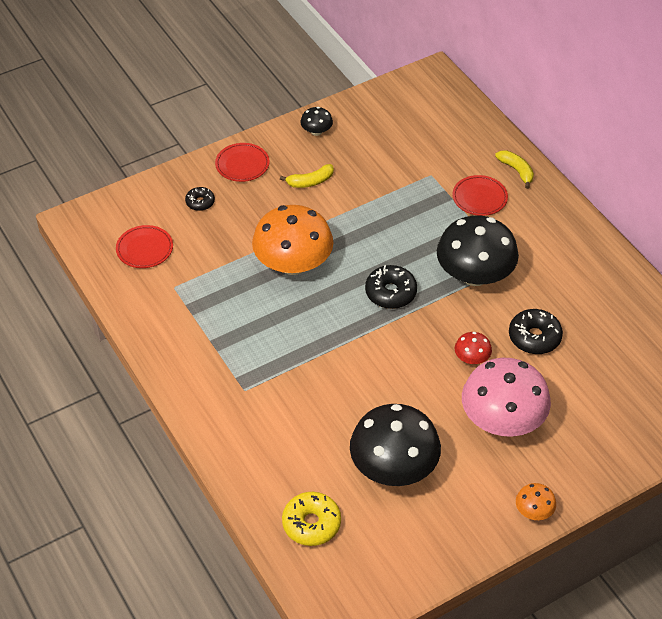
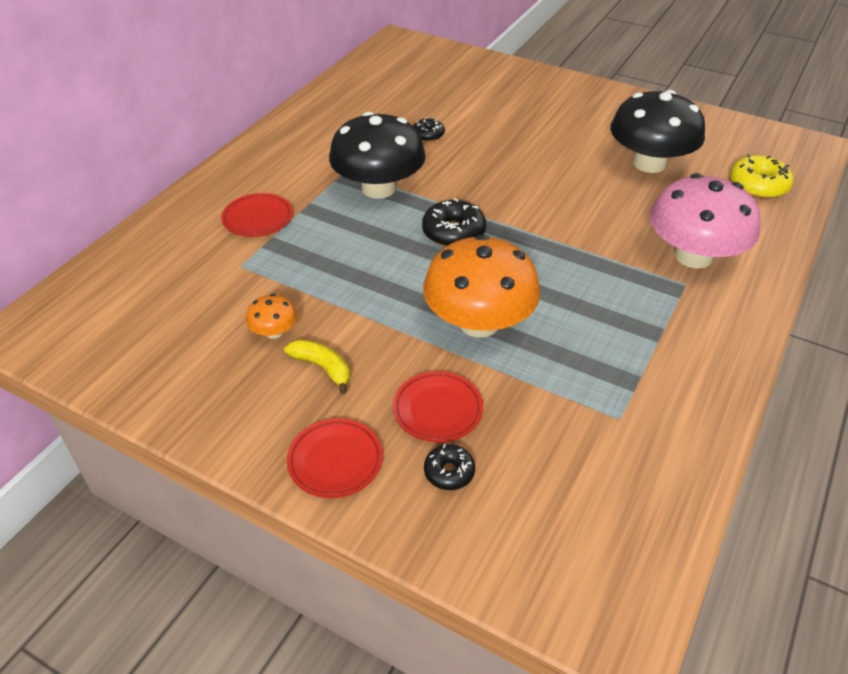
camera: 120 degrees left, 5 degrees down
(144, 249) = (590, 490): red plate -> red plate (437, 409)
(316, 131) = (210, 406): black mushroom -> none
(472, 358) = (487, 159): red mushroom -> none
(502, 420) = (536, 126): pink mushroom -> pink mushroom (693, 256)
(516, 171) = (194, 206): yellow banana -> none
(534, 337) = (428, 135): black donut -> black donut, size x0.60
(534, 511) = (603, 92): orange mushroom -> orange mushroom (274, 332)

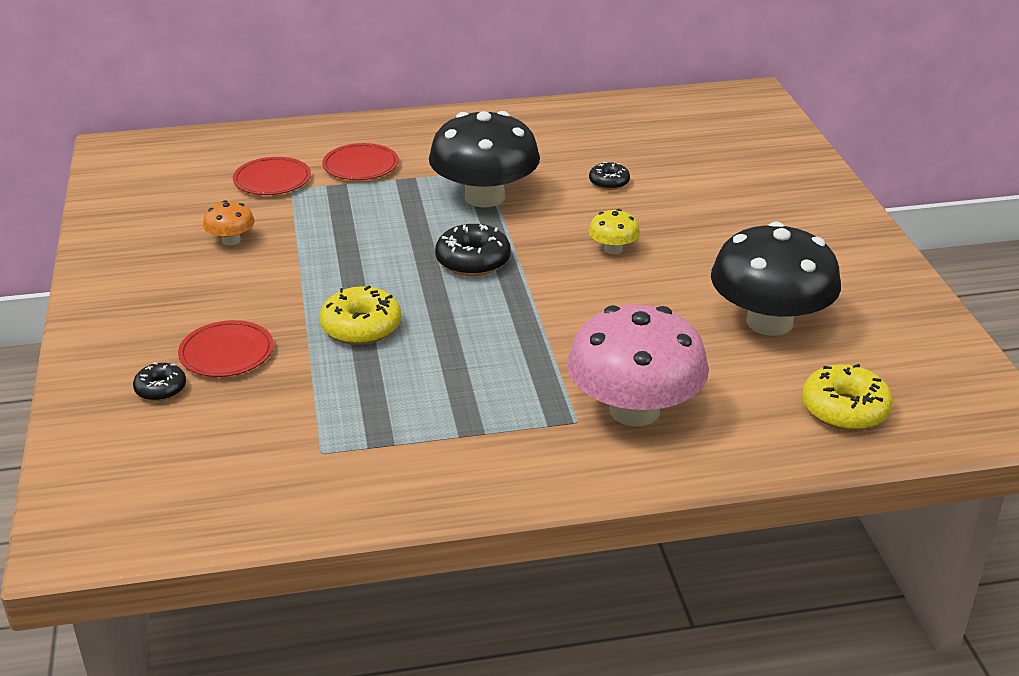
camera: 50 degrees right, 10 degrees down
(323, 367) = (215, 280): yellow banana -> none
(335, 460) = (120, 332): red plate -> red plate (272, 180)
(479, 322) = (361, 327): orange mushroom -> yellow donut
(508, 173) = (613, 249): none -> yellow mushroom

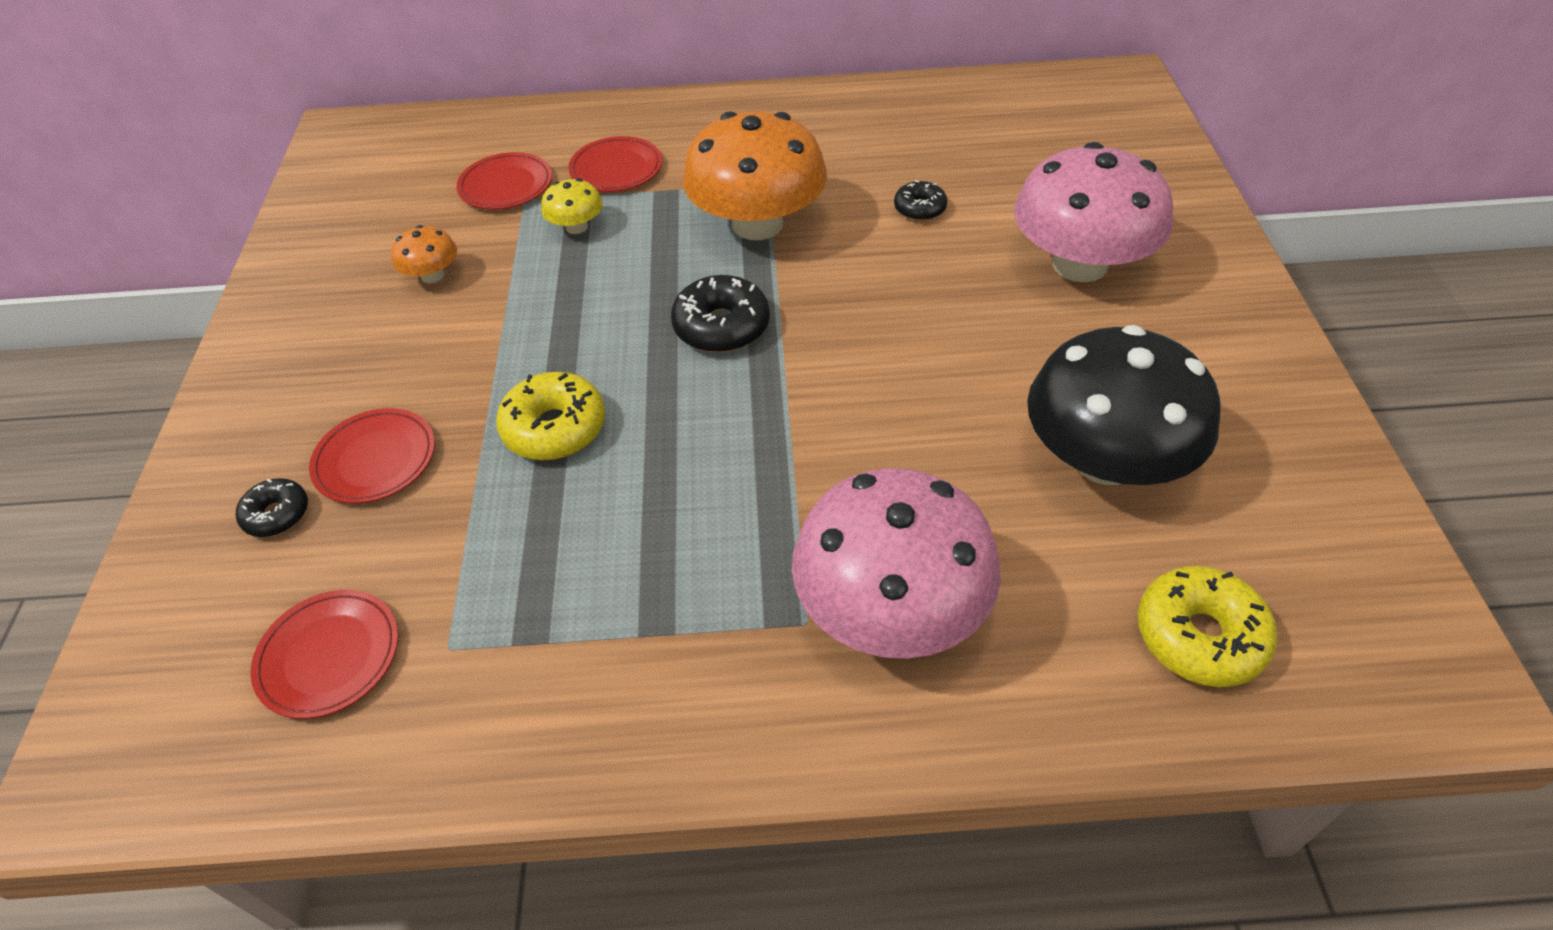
camera: 10 degrees right, 15 degrees up
(233, 463) = (329, 656): none -> red plate
(484, 197) = (757, 224): black mushroom -> orange mushroom
(613, 249) = (907, 318): yellow mushroom -> yellow mushroom (576, 227)
(735, 211) = (1079, 264): none -> pink mushroom

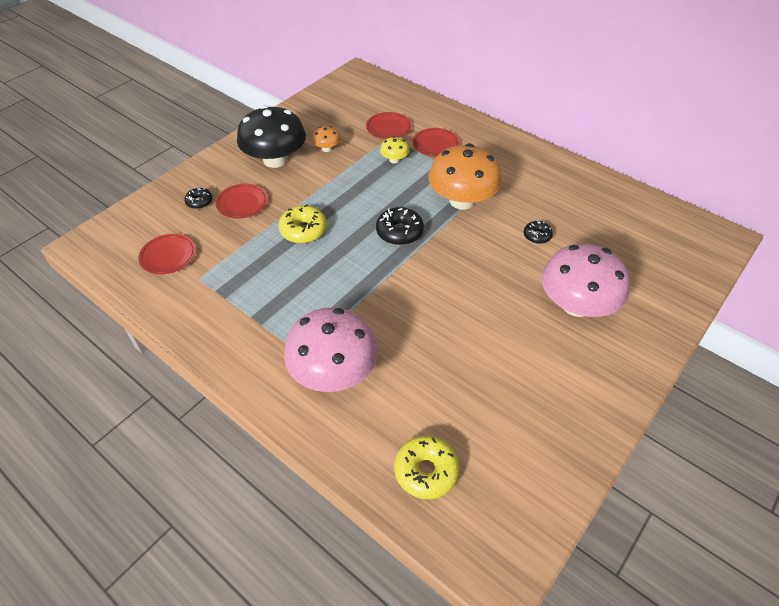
camera: 40 degrees right, 0 degrees up
(1105, 459) = (478, 385): black mushroom -> black mushroom (275, 160)

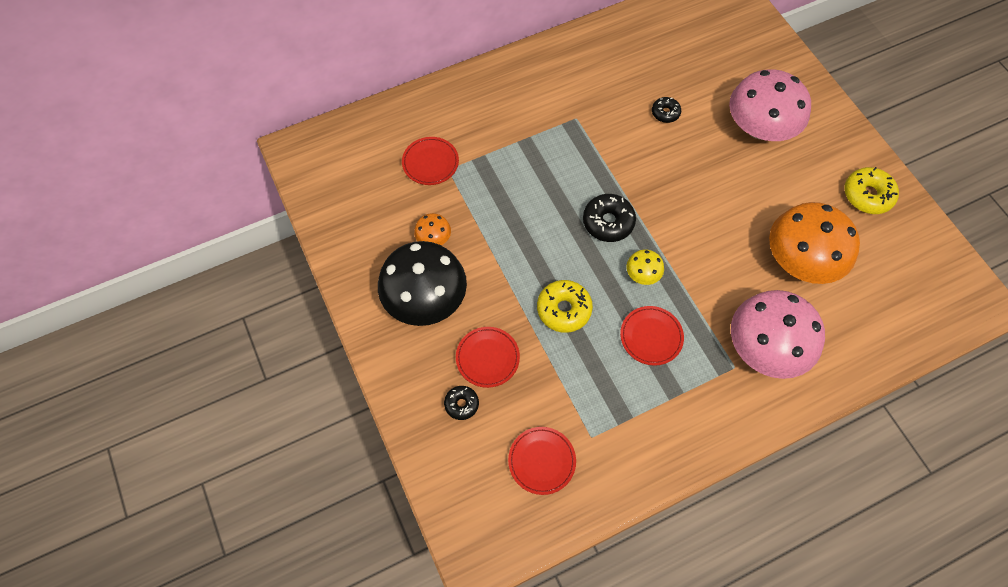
camera: 65 degrees left, 15 degrees up
(394, 160) = (491, 180): yellow mushroom -> yellow mushroom (642, 274)
(426, 471) = (887, 315): yellow donut -> yellow donut (867, 195)
(435, 144) = (486, 132): red plate -> red plate (651, 336)
(462, 200) = (587, 149): orange mushroom -> orange mushroom (800, 260)

